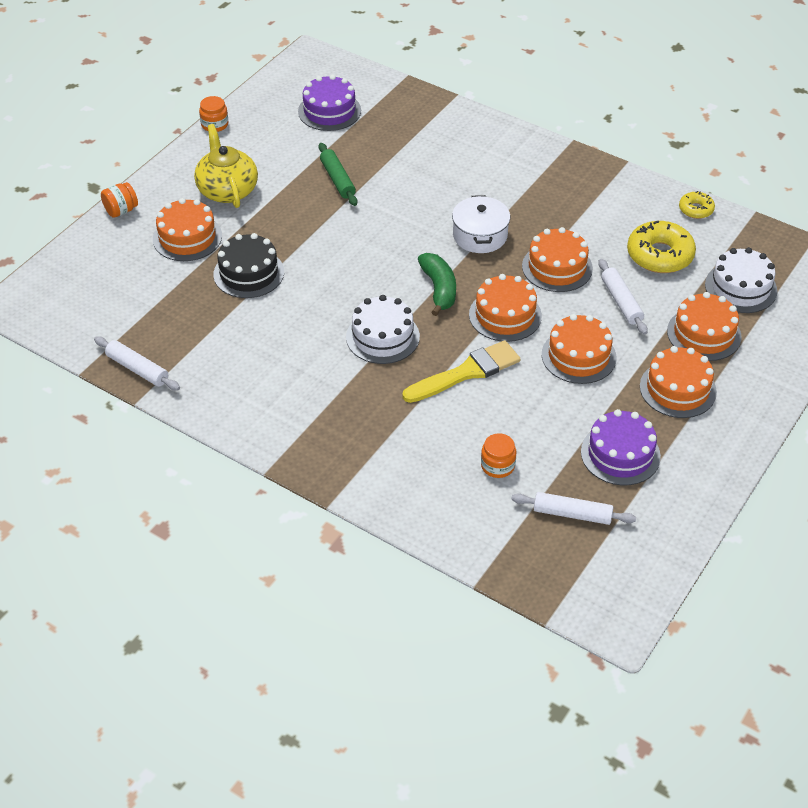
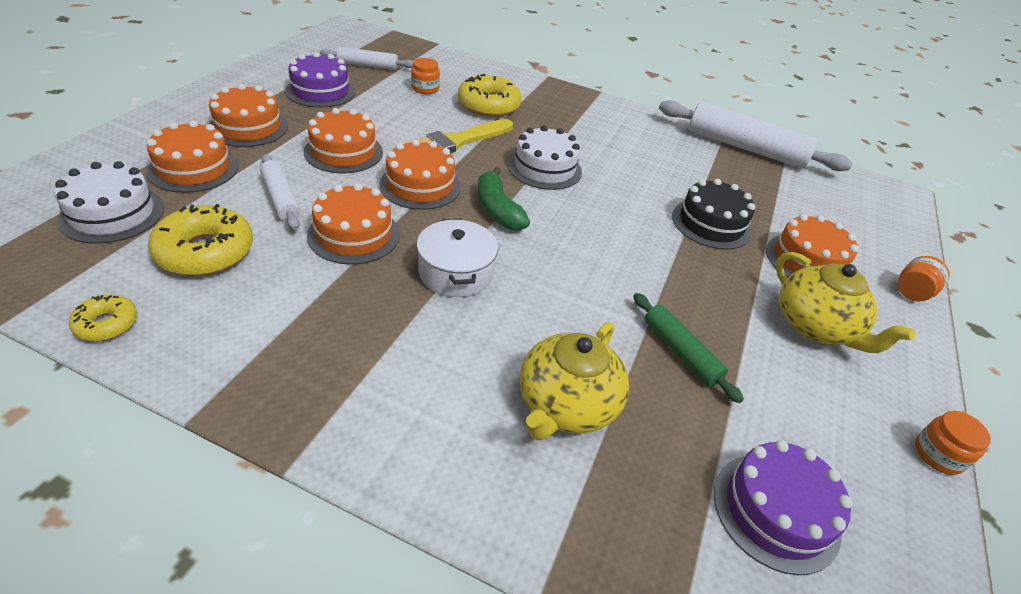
camera: 165 degrees right, 5 degrees down
(137, 369) = (745, 148): white rolling pin -> white rolling pin, size x1.89
(423, 157) = (566, 405): none -> yellow teapot
(423, 435) = (488, 105): none -> yellow donut

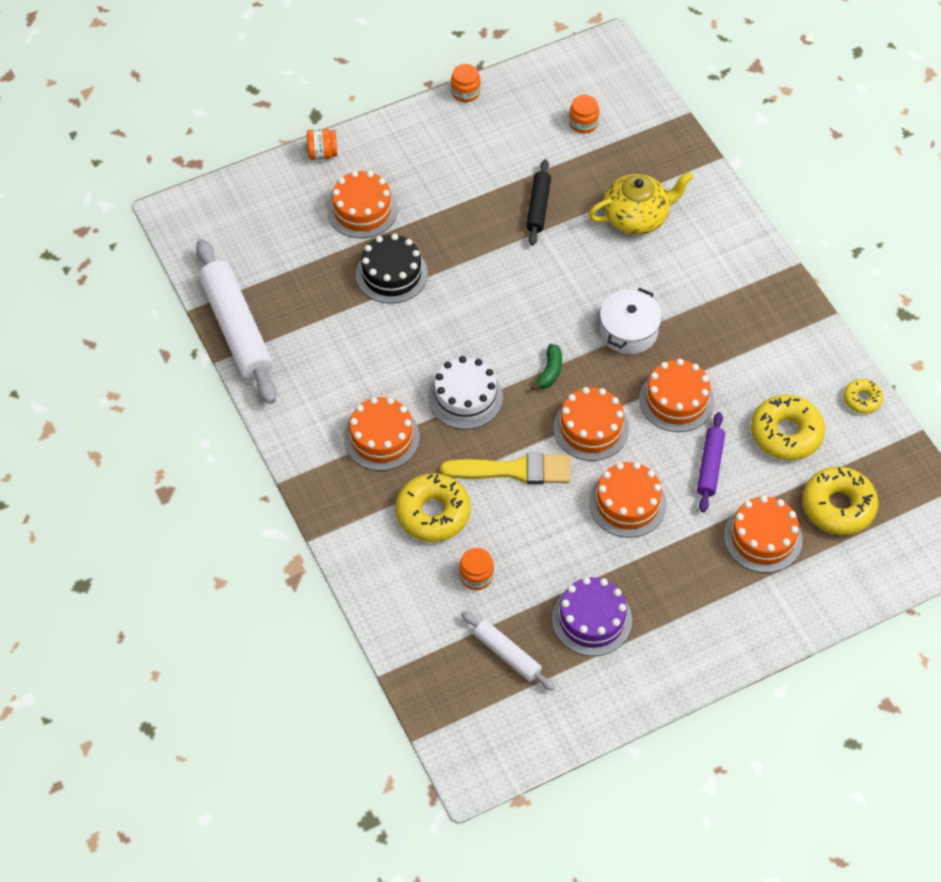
camera: 135 degrees left, 15 degrees up
(112, 214) = (838, 506): white cake -> yellow donut
(248, 127) = (693, 582): orange cake -> orange cake (381, 438)
(281, 198) = (710, 466): white rolling pin -> purple rolling pin
(497, 210) = (550, 371): green banana -> green banana, size x0.66
(680, 352) = (538, 207): green rolling pin -> black rolling pin
(776, 511) = (583, 123): purple cake -> orange jar
(815, 326) = (430, 173): yellow teapot -> none

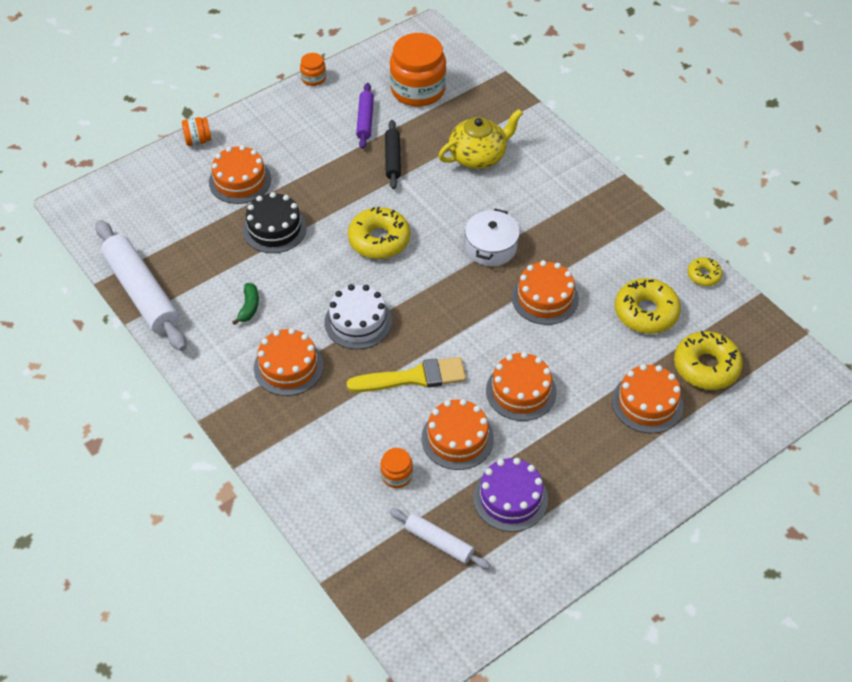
camera: 10 degrees left, 5 degrees down
(433, 513) = (347, 426): yellow donut -> yellow donut (379, 240)
(550, 371) = (429, 290): green banana -> green banana (249, 307)
(583, 123) = (418, 89): orange jar -> orange jar, size x2.18
(591, 428) = (475, 332): orange cake -> orange cake (457, 438)
(710, 466) = (586, 349): purple rolling pin -> purple rolling pin (365, 120)

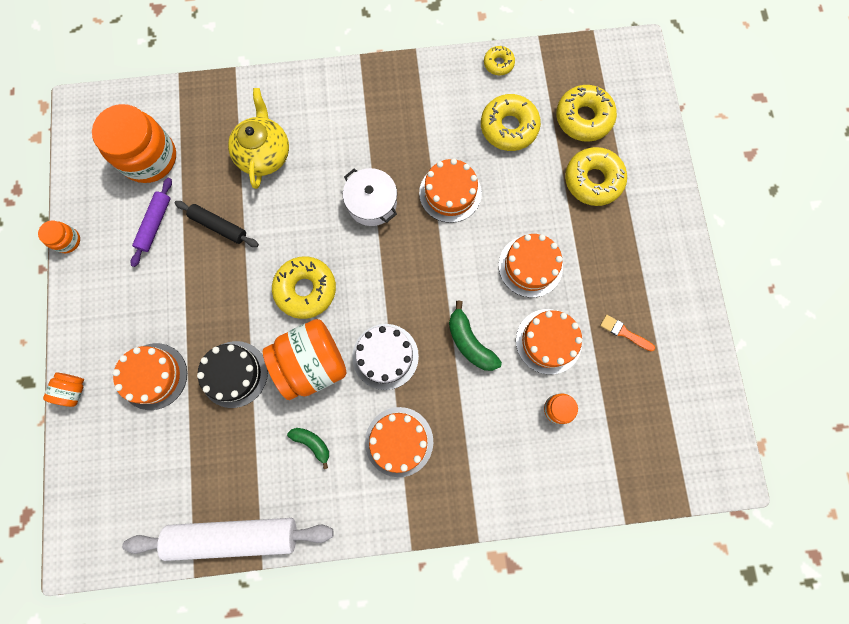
camera: 60 degrees left, 25 degrees up
(318, 274) = (312, 363): none -> orange jar
(365, 120) = (155, 224): purple rolling pin -> purple rolling pin turned 75 degrees clockwise
(413, 377) = (470, 342): yellow brush -> green banana
(438, 542) = (636, 410): white rolling pin -> none
(510, 498) = (624, 332): purple cake -> orange brush
(647, 403) = (593, 180): orange cake -> yellow donut

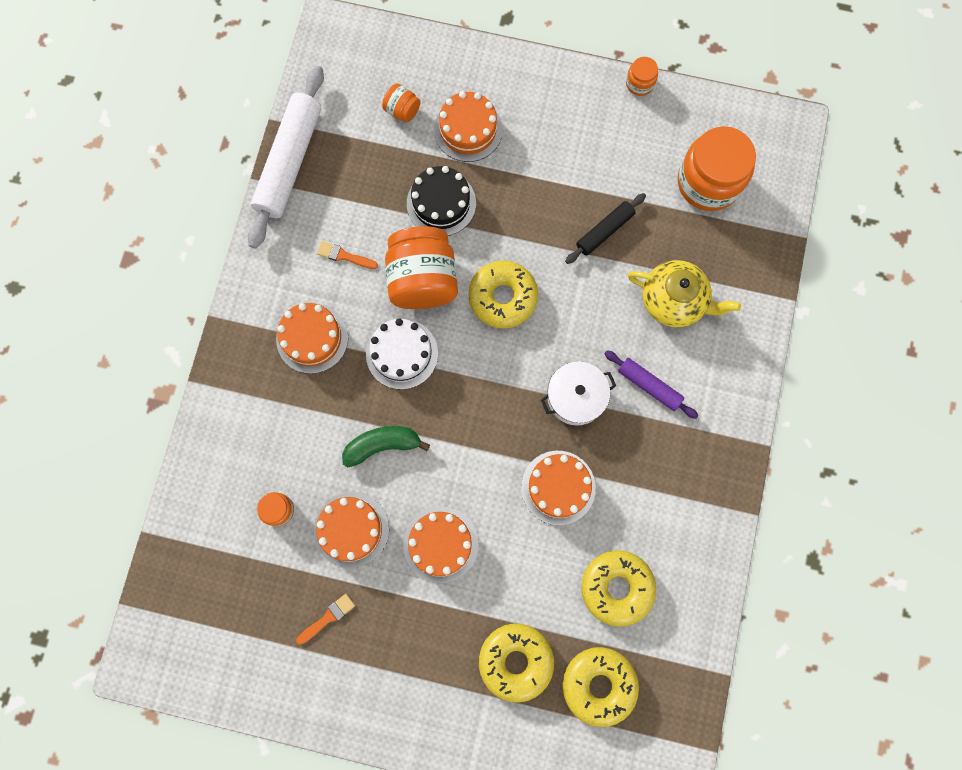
camera: 110 degrees right, 0 degrees up
(73, 390) = (482, 57): orange jar -> orange jar (402, 110)
(155, 224) = (629, 169): purple rolling pin -> purple rolling pin (649, 386)
(312, 443) = (344, 256): green banana -> orange brush
(498, 64) = (705, 609): yellow donut -> none

